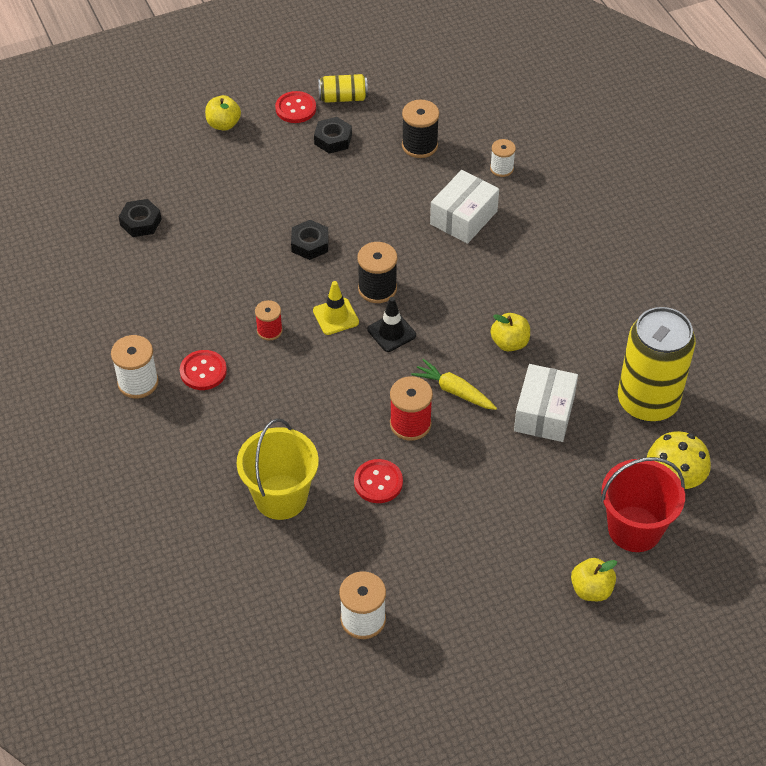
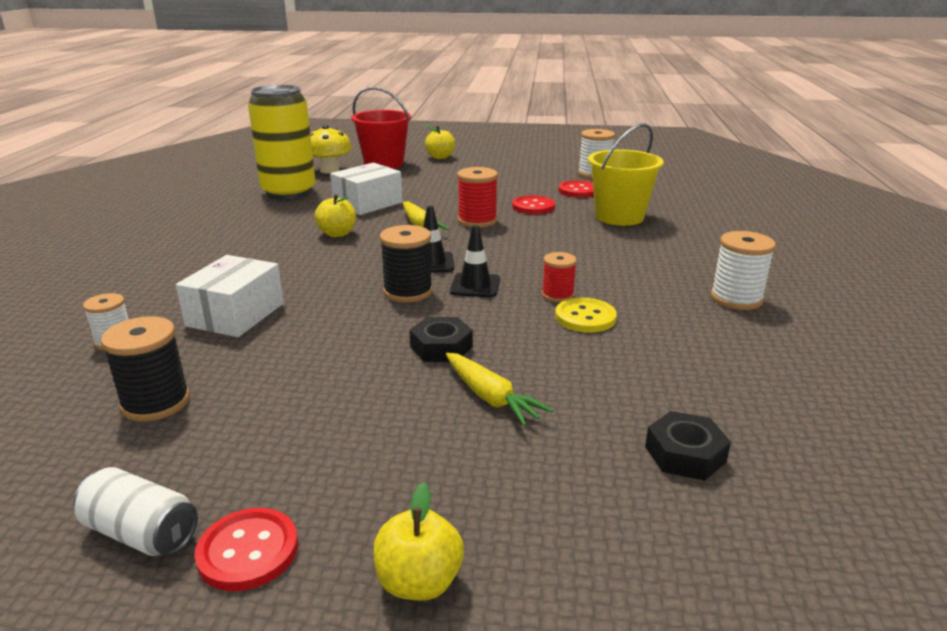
camera: 150 degrees left, 25 degrees down
(203, 371) = (653, 288): red button -> red button (578, 191)
(237, 312) = (585, 317): none -> yellow button
(254, 218) = (491, 398): none -> yellow carrot
(333, 139) = (258, 462): black nut -> none
(335, 316) = (475, 286): yellow traffic cone -> black traffic cone
(343, 98) = (141, 533): yellow can -> white can
(463, 217) = (235, 314): white box -> white box turned 45 degrees counterclockwise

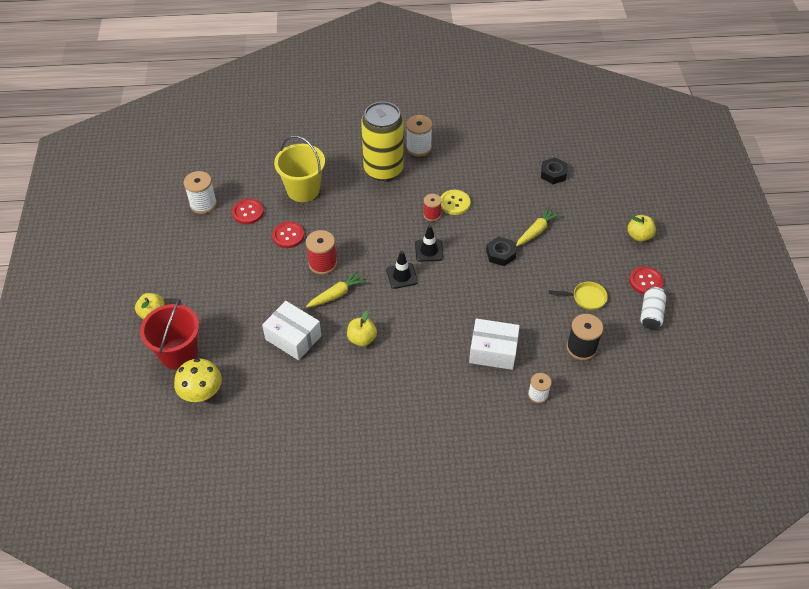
camera: 100 degrees left, 25 degrees up
(269, 432) = (586, 298): none -> yellow pan
(288, 192) = (270, 403): yellow can -> yellow can (383, 169)
(408, 292) = (444, 279): black spool -> none

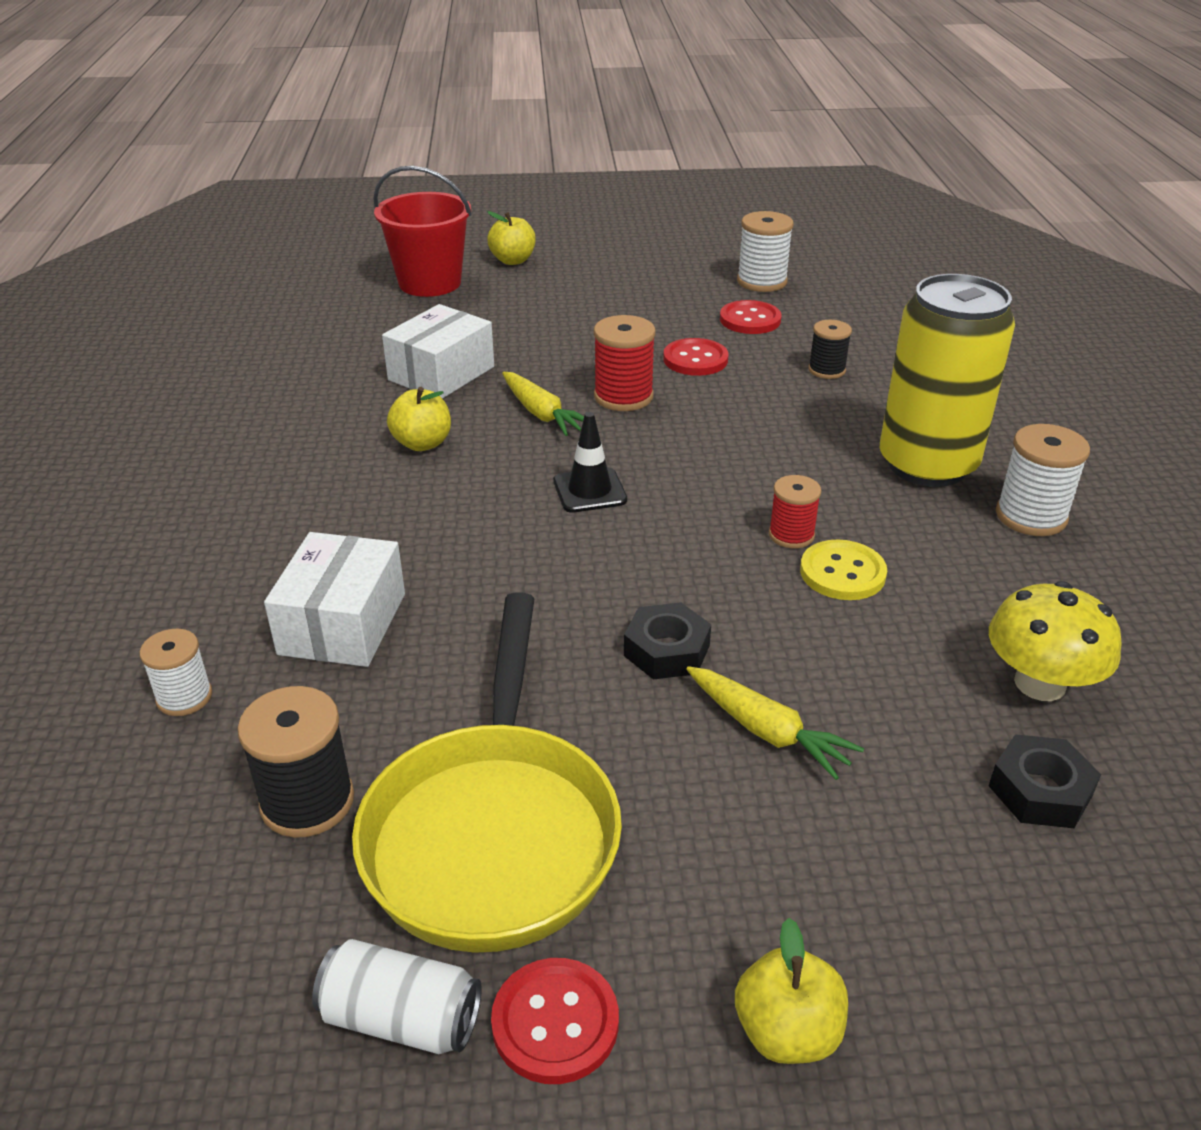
camera: 90 degrees right, 15 degrees down
(201, 392) = (348, 304): yellow mushroom -> yellow mushroom (1039, 683)
(303, 190) = (826, 370): yellow bucket -> black spool
(429, 250) = (670, 529): black traffic cone -> none
(586, 298) = (493, 831): yellow pan -> yellow pan, size x2.34

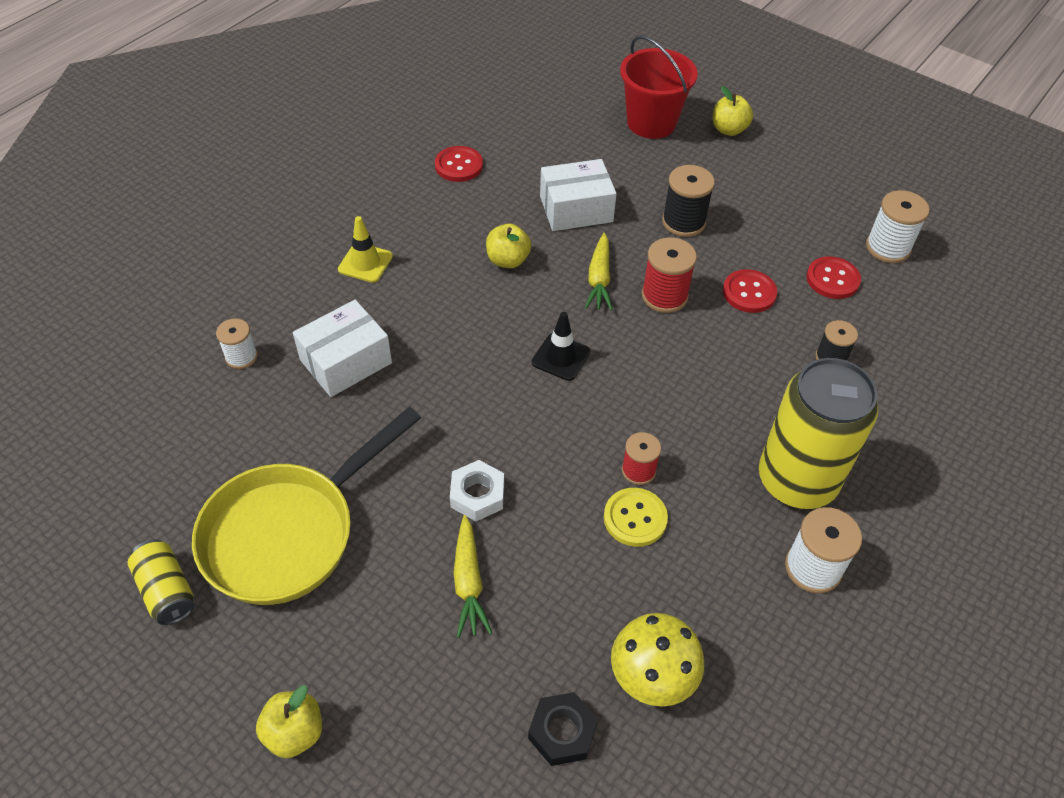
camera: 40 degrees right, 15 degrees up
(247, 524) = (365, 263): none -> yellow traffic cone
(307, 801) = (234, 455): black spool -> black spool (683, 222)
(401, 1018) = (167, 590): white can -> yellow can
(555, 1022) = (216, 644): red button -> red button (459, 165)
(666, 650) = (477, 495): black nut -> white nut

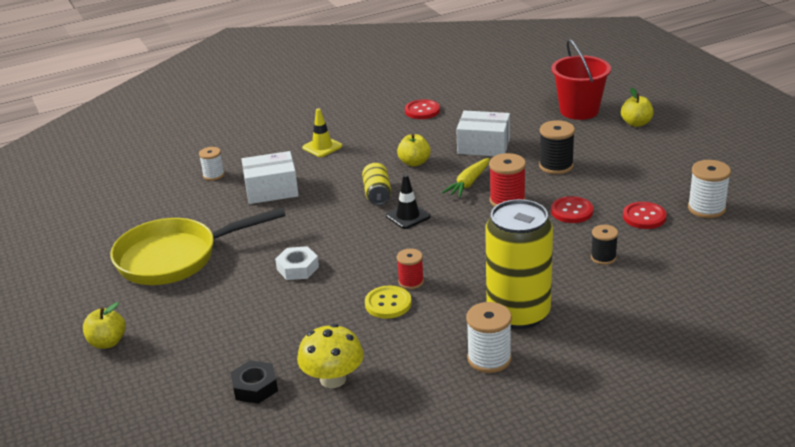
camera: 30 degrees right, 20 degrees down
(167, 590) = (91, 265): yellow can -> yellow can (377, 194)
(469, 582) = (258, 306): yellow carrot -> none

